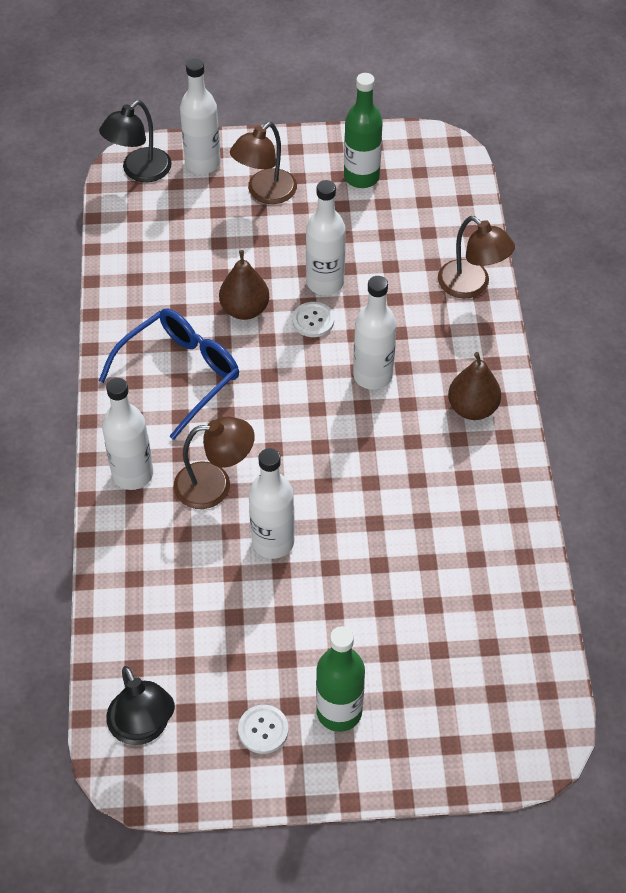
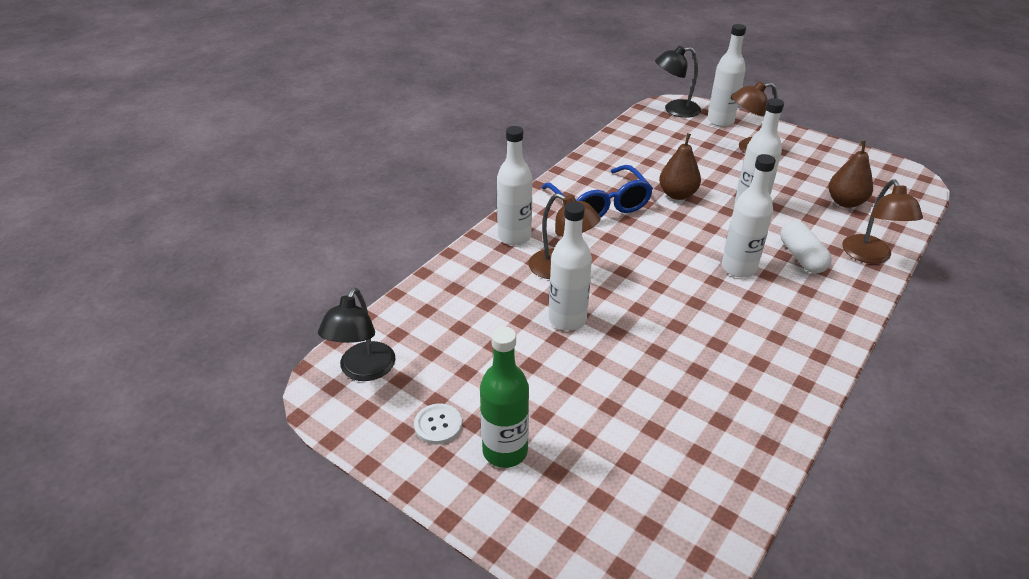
camera: 40 degrees right, 15 degrees down
(180, 374) = (600, 205): blue glasses -> blue glasses turned 75 degrees clockwise
(313, 320) = (721, 220): white button -> none
(361, 177) = (830, 168): green bottle -> none
(416, 325) = (801, 257): none -> white capsule
(472, 408) = (806, 325): brown pear -> brown pear (845, 202)

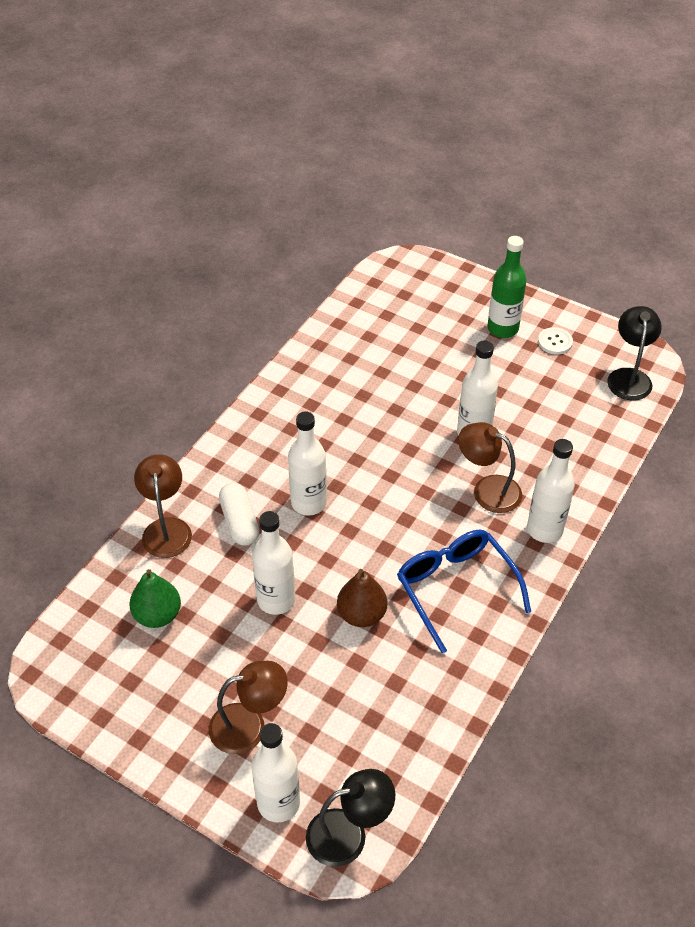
camera: 175 degrees right, 10 degrees up
(845, 202) = (157, 615): brown pear -> green pear

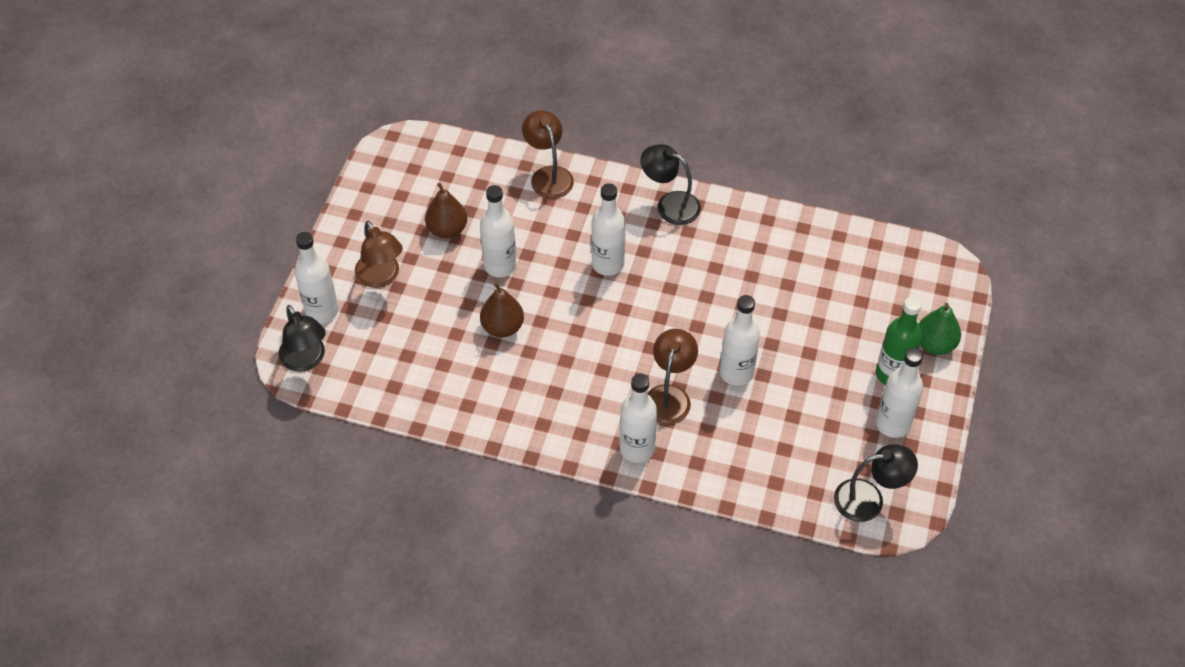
camera: 75 degrees right, 5 degrees up
(157, 615) = (464, 194): green pear -> green pear (935, 344)
(166, 528) = (548, 175): brown lamp -> brown lamp turned 90 degrees counterclockwise
(204, 642) = (447, 229): none -> brown pear
(239, 522) = (571, 221): white capsule -> none
(251, 435) = (670, 204): none -> black lamp
(455, 588) = (549, 389): blue glasses -> none
(555, 342) = (893, 424): white button -> white bottle

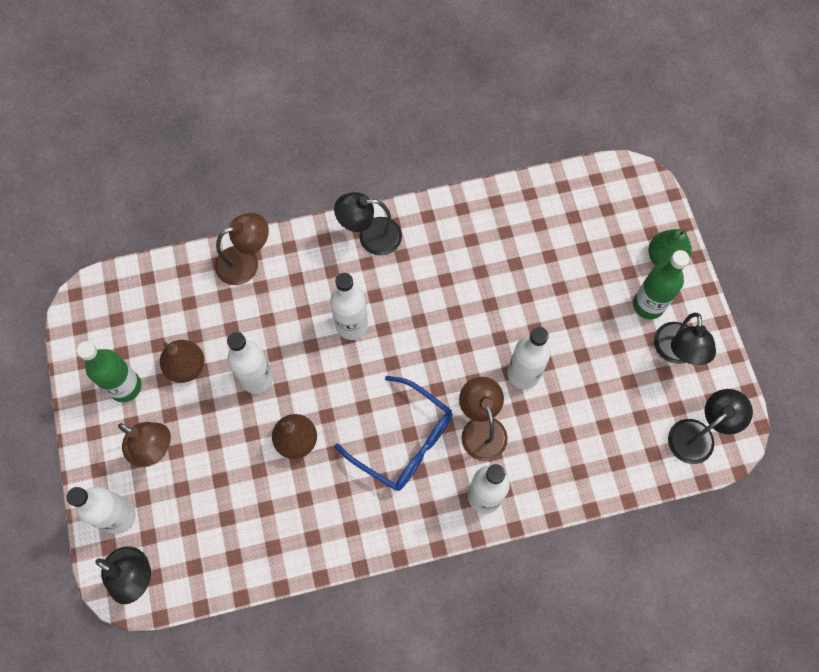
camera: 30 degrees left, 15 degrees up
(388, 221) = (125, 387): none -> green bottle
(548, 175) = (246, 262): brown lamp -> brown lamp turned 120 degrees clockwise
(594, 372) = (404, 441): none -> blue glasses
(893, 424) = (676, 352): white bottle -> black lamp

